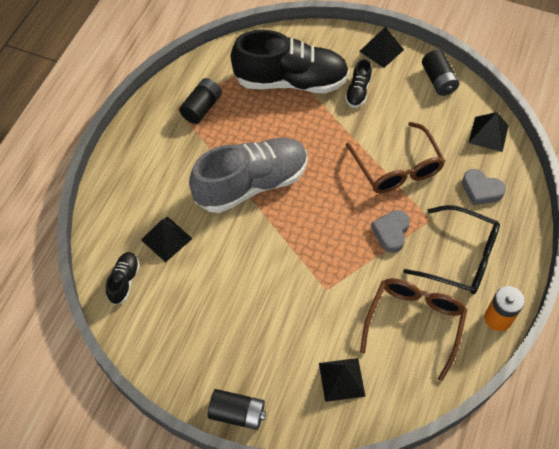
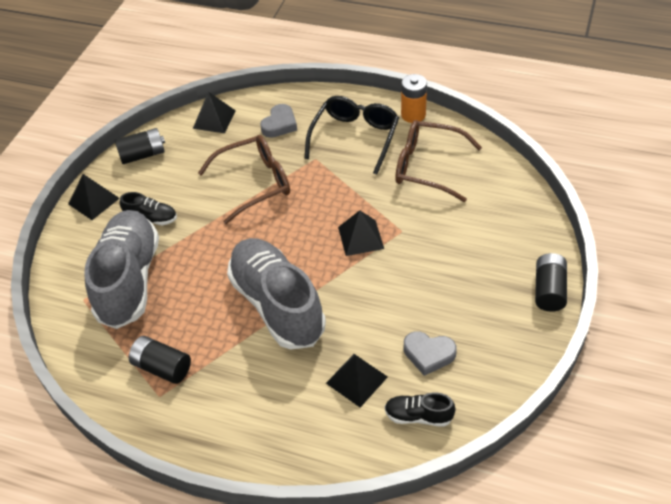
camera: 90 degrees left, 10 degrees down
(290, 81) = (129, 280): black shoe -> grey shoe
(341, 379) = (494, 214): black pyramid -> black pyramid (360, 237)
(391, 232) = (331, 185): grey heart -> grey heart (428, 354)

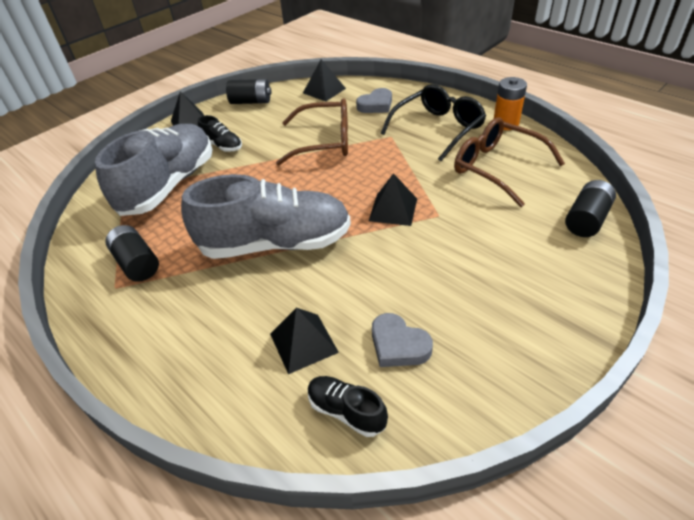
camera: 25 degrees right, 5 degrees down
(277, 304) = (275, 243): grey shoe -> grey shoe turned 90 degrees clockwise
(549, 290) = (583, 325): black battery -> black battery (586, 220)

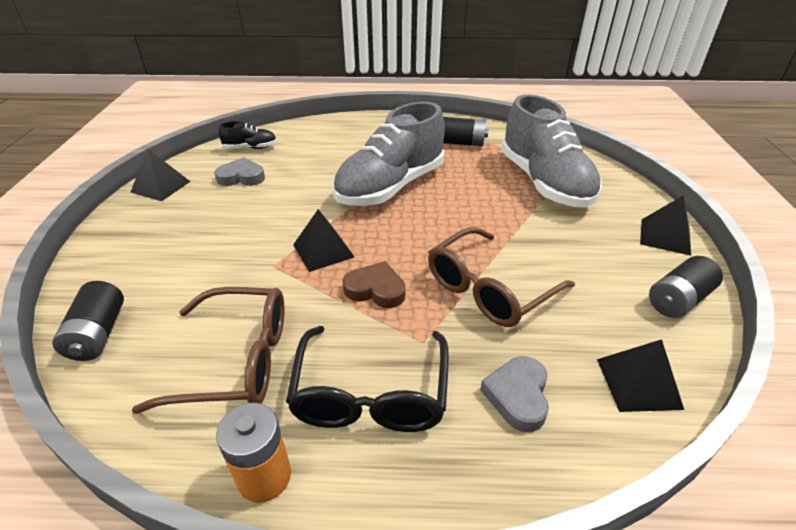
camera: 135 degrees right, 5 degrees down
(222, 146) = (579, 231): black shoe -> none
(303, 343) = (303, 157): black pyramid -> black pyramid (161, 186)
(386, 169) = (375, 289): none -> brown heart

